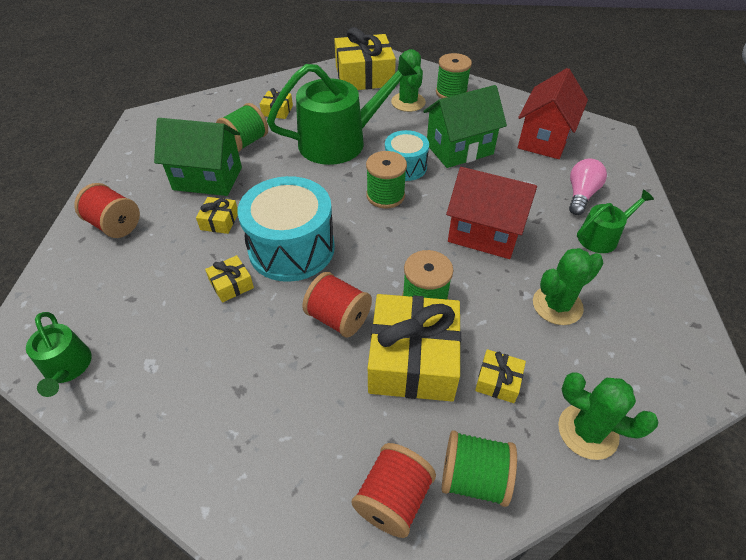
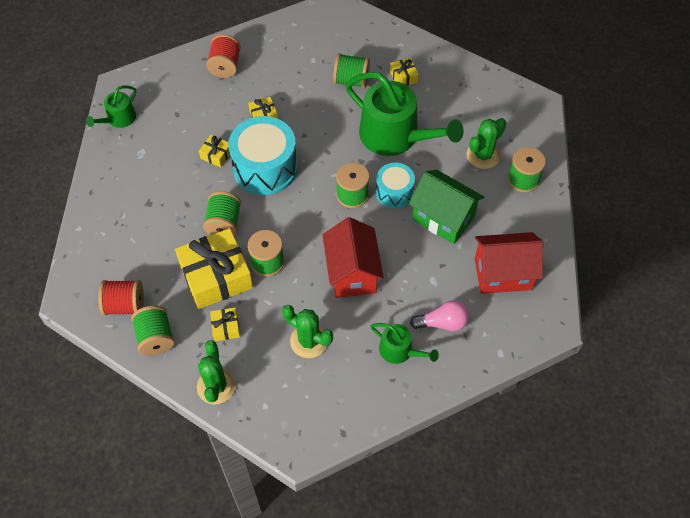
camera: 60 degrees right, 10 degrees up
(207, 178) = (298, 84): green house -> none
(338, 318) = (224, 223): red spool -> green spool
(364, 76) = (498, 106): yellow gift -> none

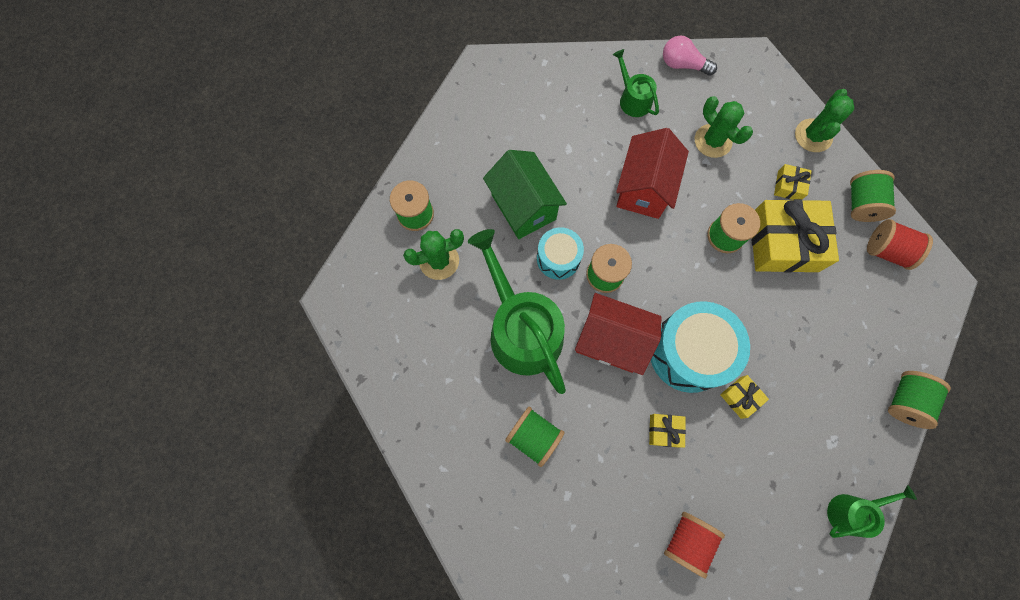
camera: 155 degrees left, 15 degrees up
(224, 223) = (757, 301): green spool -> green spool (904, 401)
(403, 77) = (467, 412): yellow gift -> none
(442, 323) = (581, 107): pink light bulb -> pink light bulb (683, 65)
(503, 274) = (499, 127): red house -> red house (611, 340)

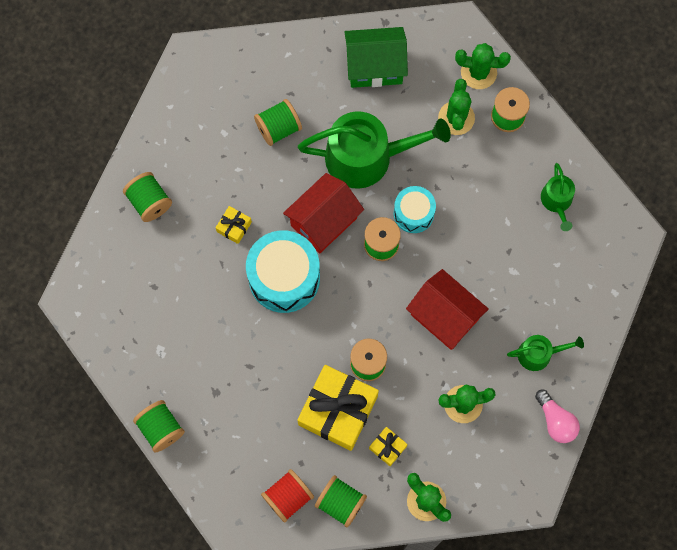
camera: 115 degrees right, 0 degrees up
(380, 260) = (478, 72): none -> green cactus
(523, 207) = (474, 207): green house -> green house (375, 67)
(683, 65) = (555, 421): pink light bulb -> pink light bulb turned 105 degrees clockwise
(687, 540) = (149, 202): red spool -> green spool
(740, 397) = (229, 299): yellow gift -> none
(851, 511) = (106, 334): green watering can -> green watering can (557, 201)

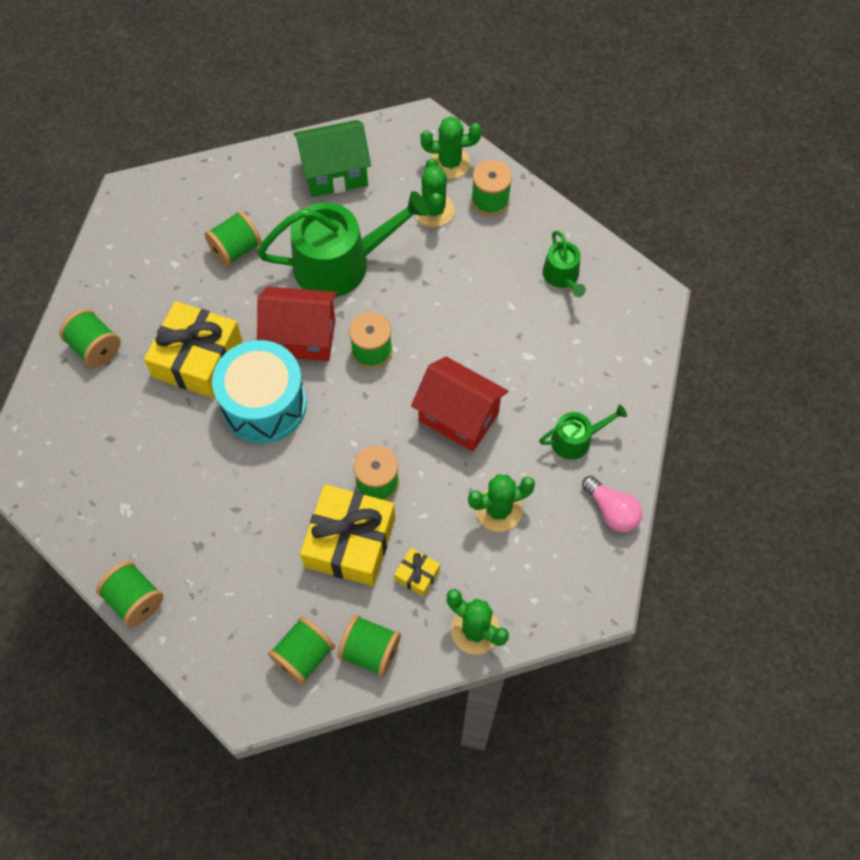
camera: 10 degrees left, 10 degrees down
(234, 227) = (198, 359): yellow gift -> yellow gift, size x2.25
(288, 497) = (304, 655): red spool -> green spool
(324, 221) = (301, 337): red house -> red house turned 60 degrees clockwise
(413, 213) = (403, 313): turquoise drum -> none

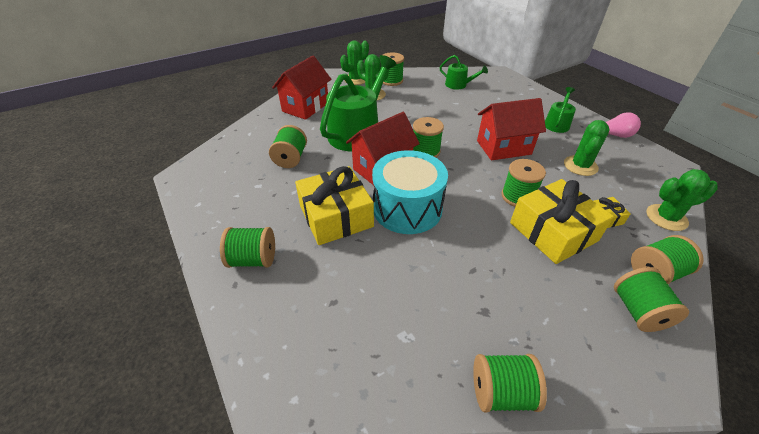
camera: 45 degrees left, 20 degrees down
(335, 174) = (305, 107): green house -> red house

